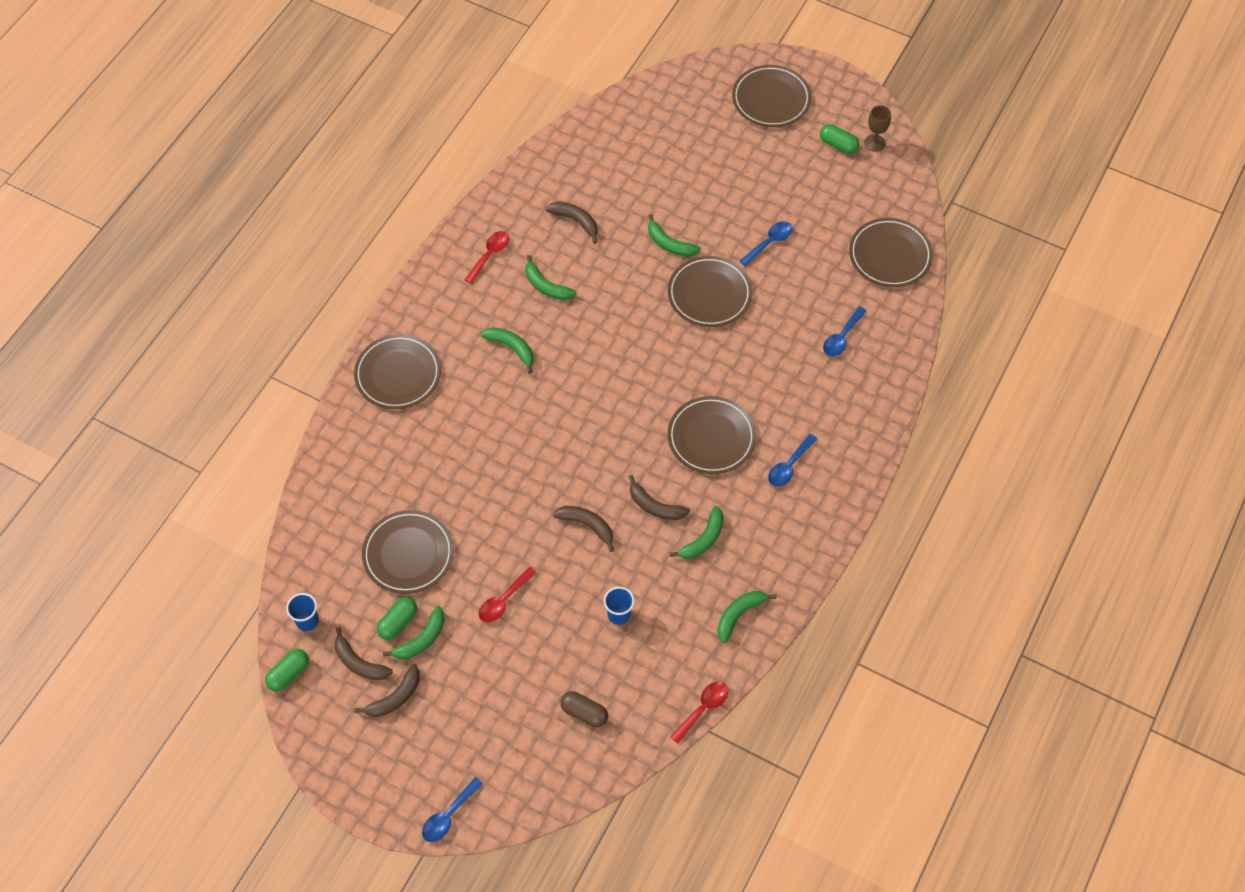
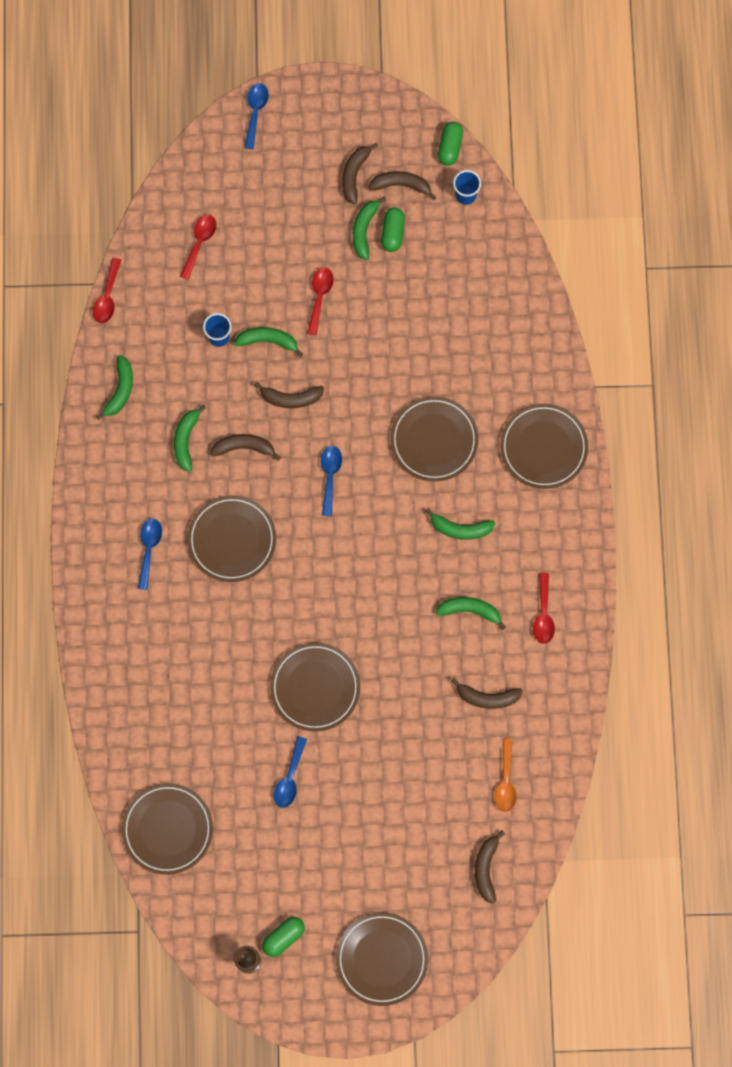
camera: 150 degrees right, 15 degrees up
(408, 554) = (423, 292): brown plate -> brown plate (434, 440)
(584, 713) = (199, 243): brown capsule -> red spoon
(601, 161) = (505, 781): none -> orange spoon
(654, 116) = (486, 868): none -> brown banana
(669, 244) = (383, 722): green banana -> green banana (268, 341)
(838, 145) = (283, 937): green capsule -> green capsule turned 45 degrees counterclockwise
(842, 337) = (168, 709): blue spoon -> blue spoon (330, 476)

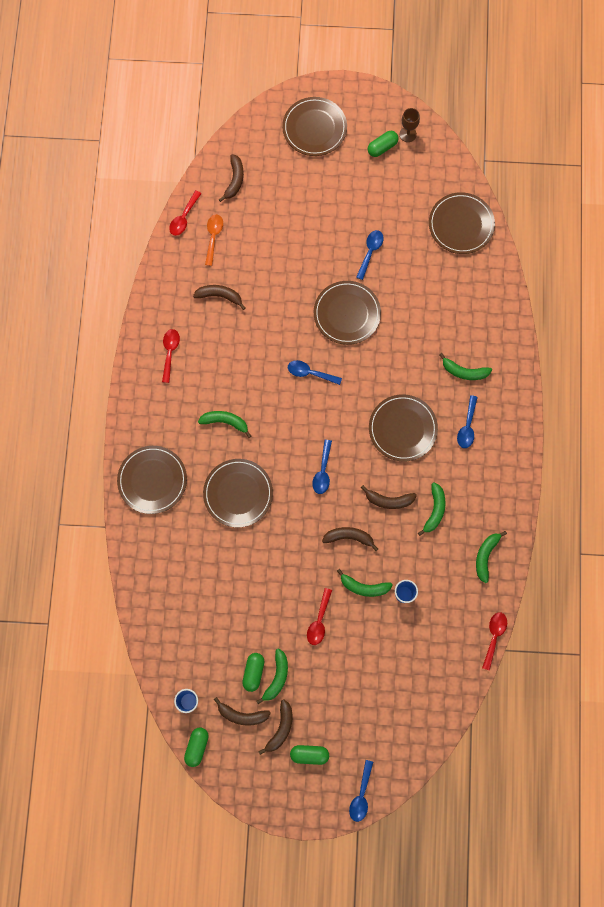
camera: 175 degrees left, 0 degrees up
(199, 243) = (415, 678): red spoon -> red spoon (184, 218)
(318, 150) = (309, 754): none -> green capsule
(357, 602) = (310, 373): none -> blue spoon
(470, 610) = (225, 360): green banana -> green banana (464, 371)

